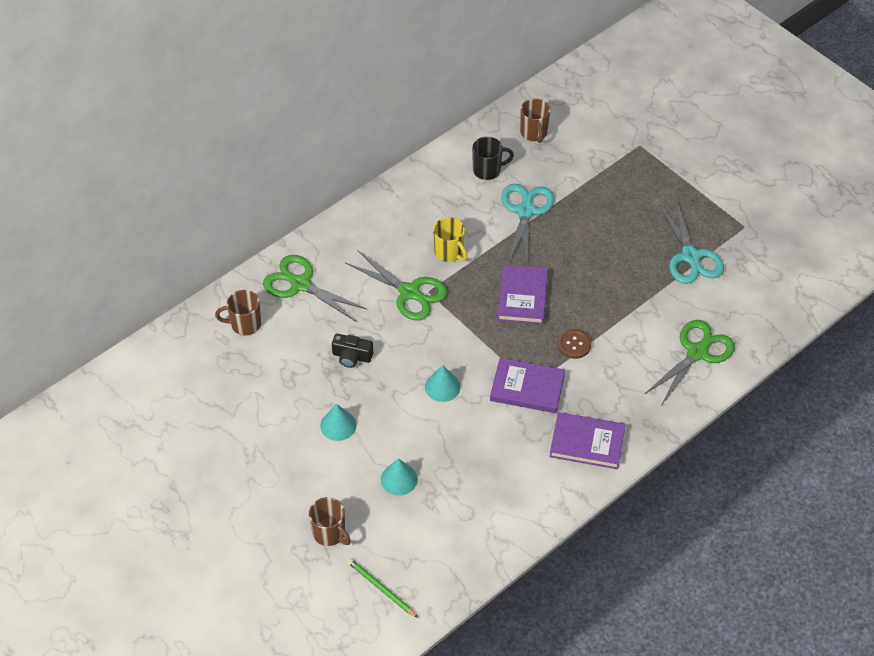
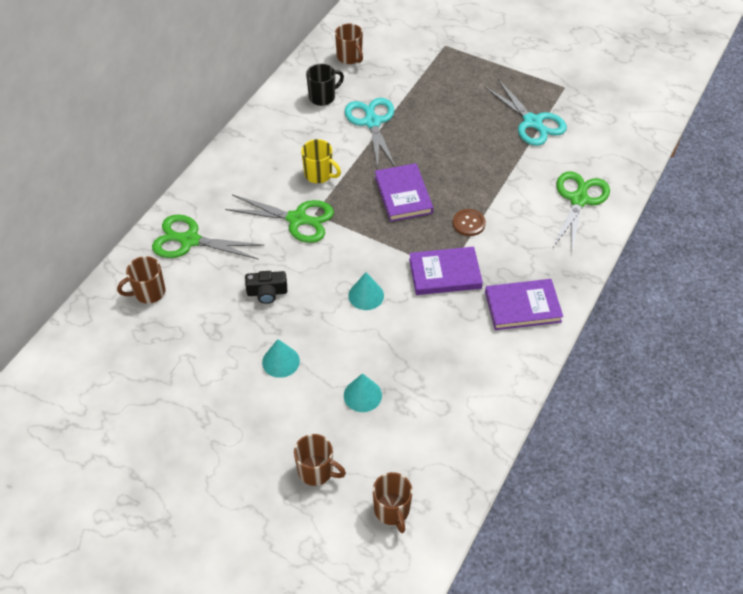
camera: 20 degrees left, 0 degrees up
(381, 588) = (392, 510): green pencil -> brown mug

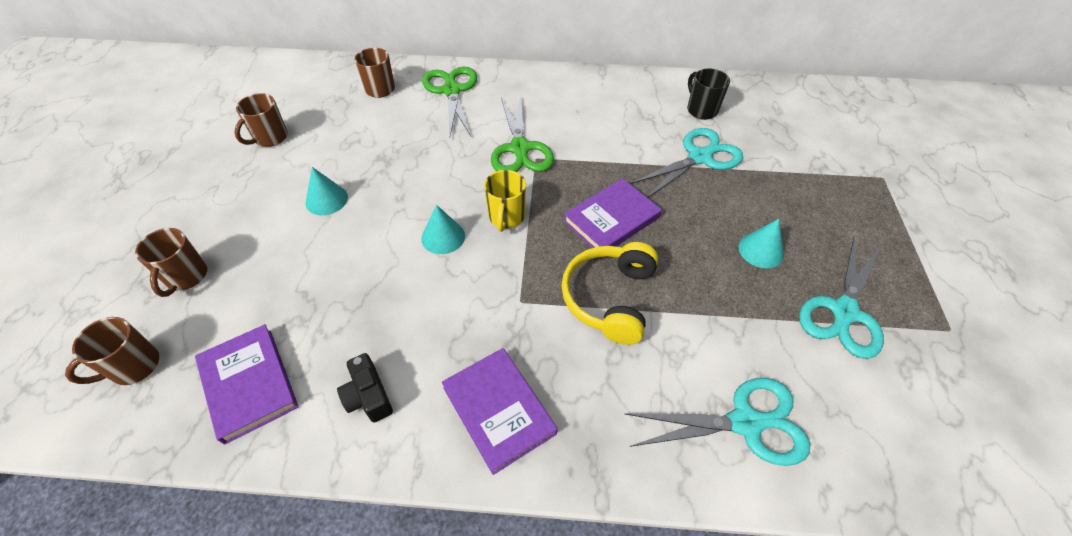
camera: 65 degrees right, 0 degrees up
(267, 292) = (412, 160): black camera -> black camera (368, 396)
(319, 174) = (591, 143): yellow mug -> yellow mug (506, 217)
(323, 97) = (701, 110): black mug -> black mug turned 150 degrees counterclockwise
(350, 57) = (777, 109): brown mug -> brown mug (270, 138)
(362, 395) = (298, 282): turquoise cone -> turquoise cone (761, 250)
(445, 273) = (512, 300): purple book -> purple book (248, 384)
(468, 223) = (609, 298): brown button -> yellow headphones
(579, 200) = (745, 423): green scissors -> turquoise scissors

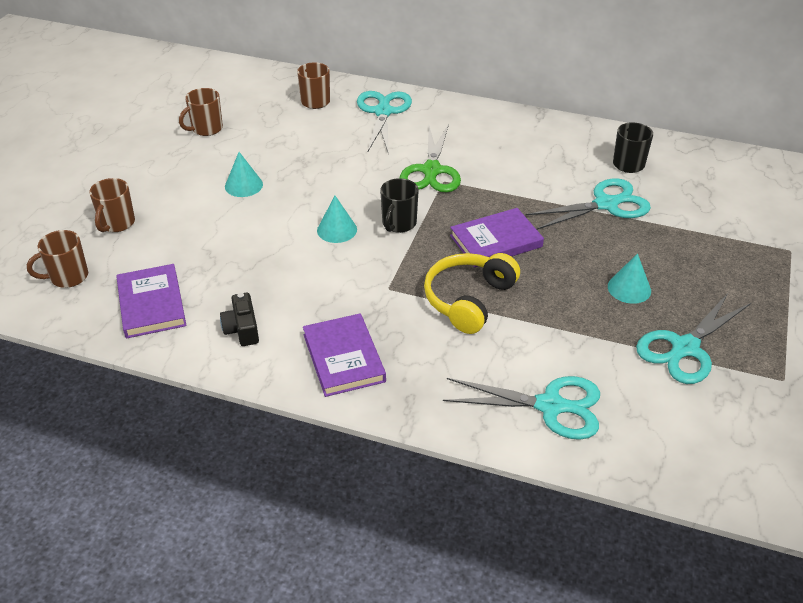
camera: 15 degrees right, 10 degrees down
(451, 91) = (383, 112): green scissors -> turquoise scissors
(506, 217) = (398, 224): yellow mug -> black mug

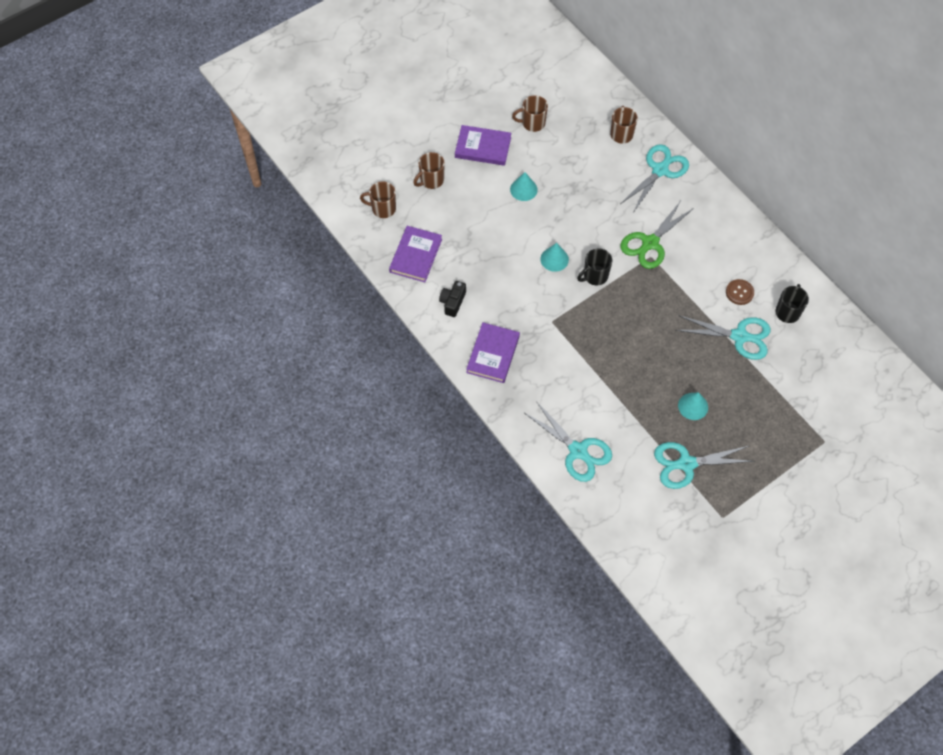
camera: 35 degrees right, 20 degrees up
(468, 299) = (591, 357): yellow headphones -> none
(496, 241) = (643, 324): purple book -> purple book (483, 147)
(565, 170) = (739, 292): none -> brown button

